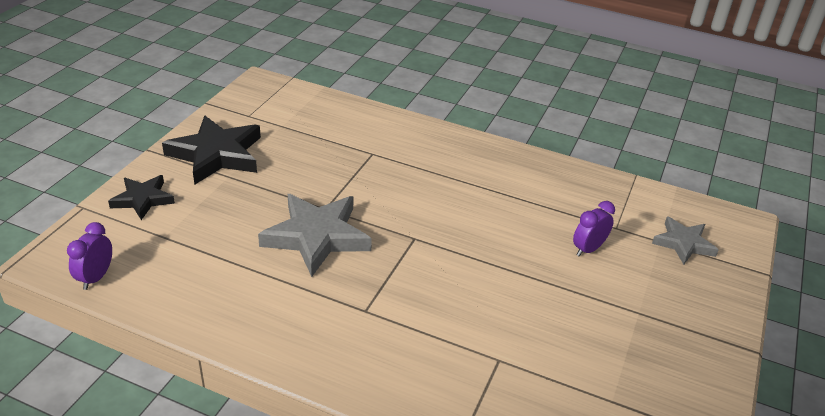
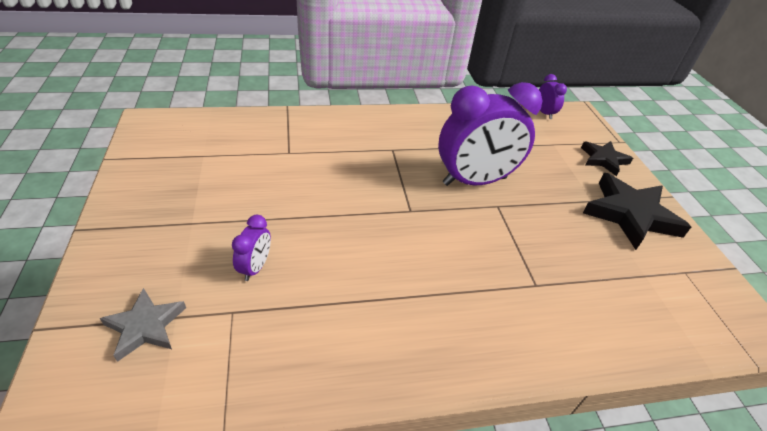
camera: 145 degrees right, 5 degrees up
(316, 237) = (474, 181): grey star -> purple clock

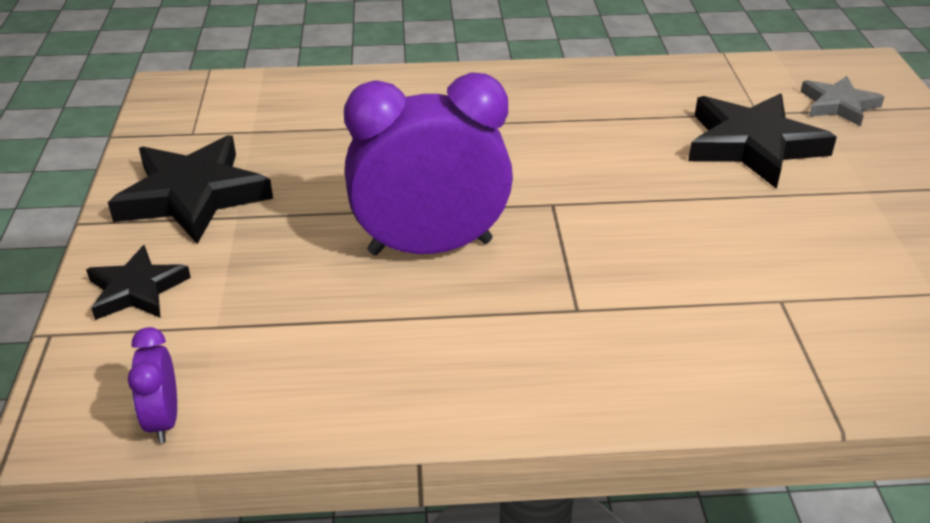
camera: 170 degrees left, 5 degrees down
(255, 267) = (753, 145): purple clock -> black star

